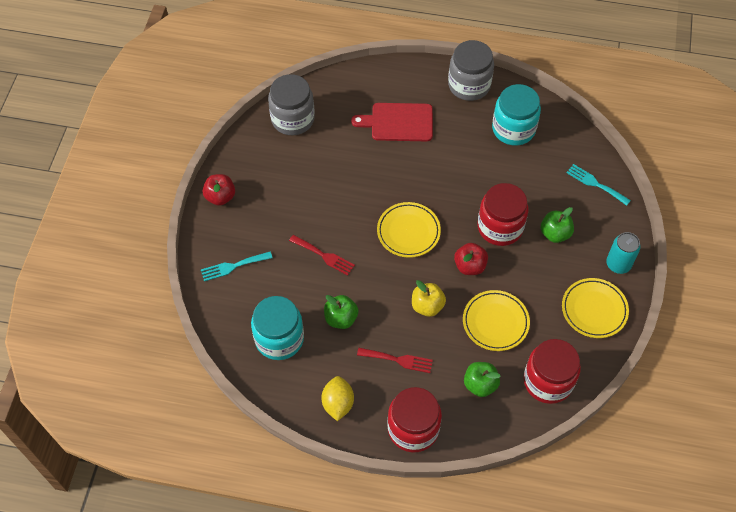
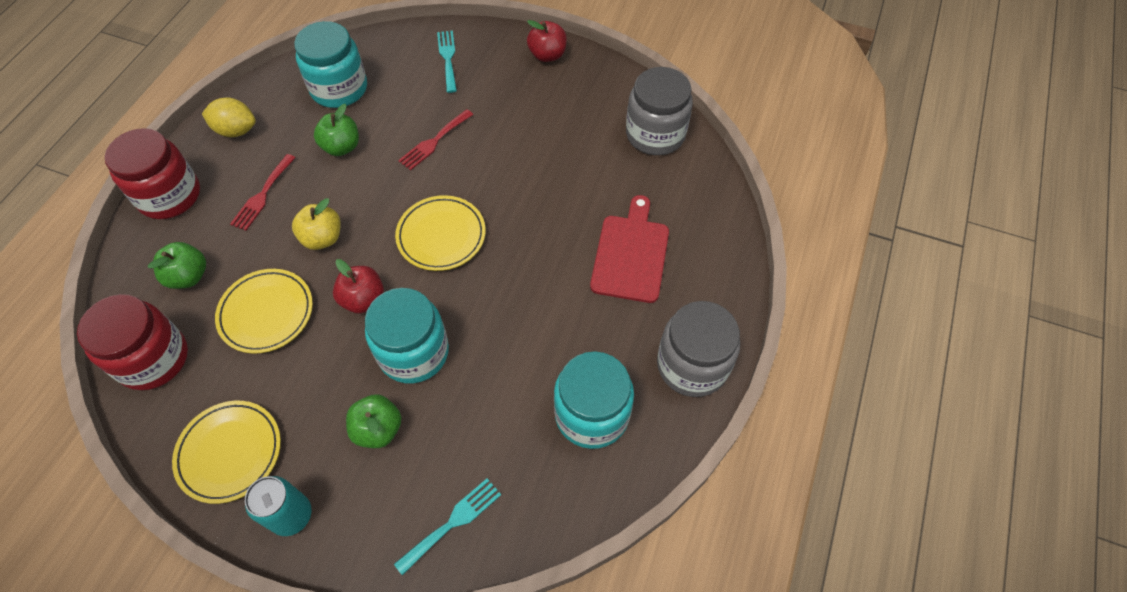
camera: 100 degrees right, 0 degrees up
(500, 227) = (414, 352): red jar -> turquoise jar

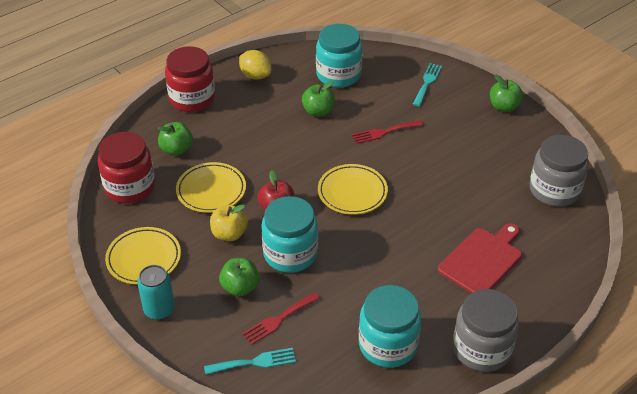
camera: 30 degrees right, 15 degrees down
(262, 195) = (249, 121): red fork -> red fork (278, 320)
(322, 238) = (272, 161): yellow apple -> yellow apple (229, 234)
(547, 55) = (504, 107): red apple -> green apple

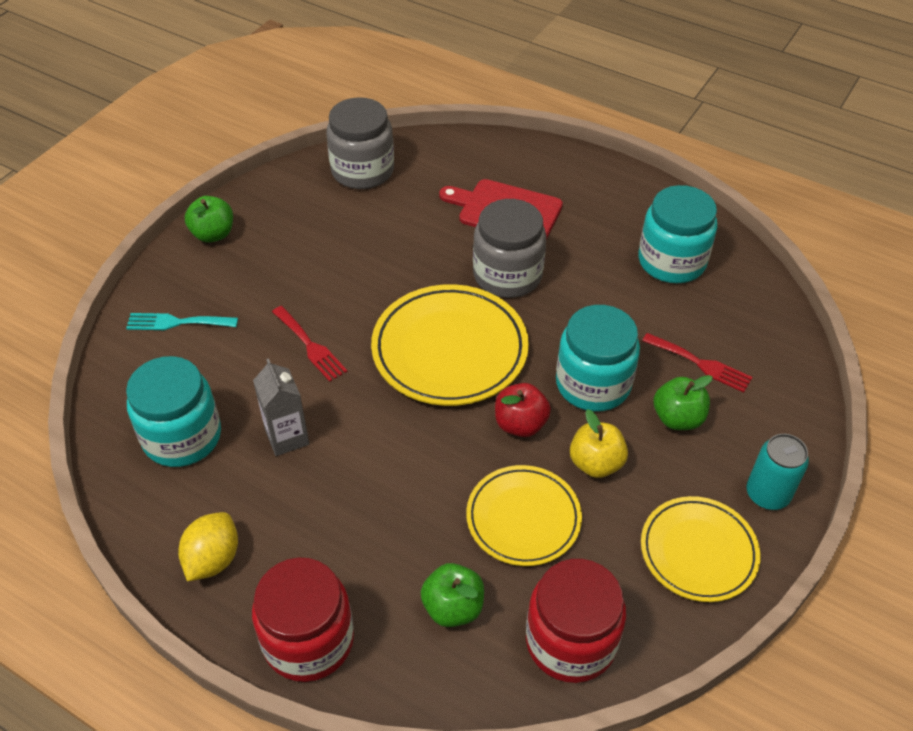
camera: 110 degrees left, 5 degrees up
(254, 362) = (772, 367): turquoise fork -> none
(318, 111) = (287, 437): green apple -> grey carton
(352, 192) = (449, 350): yellow plate -> yellow plate, size x1.54
(481, 349) = (629, 192): grey jar -> grey jar (507, 275)

